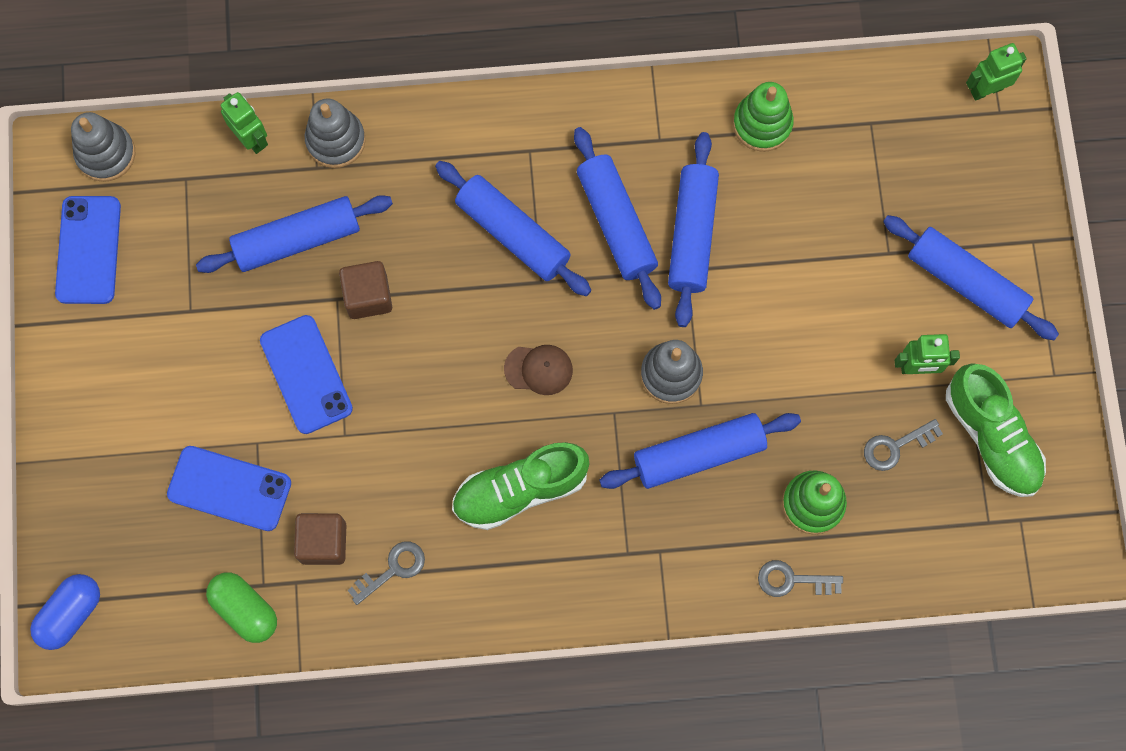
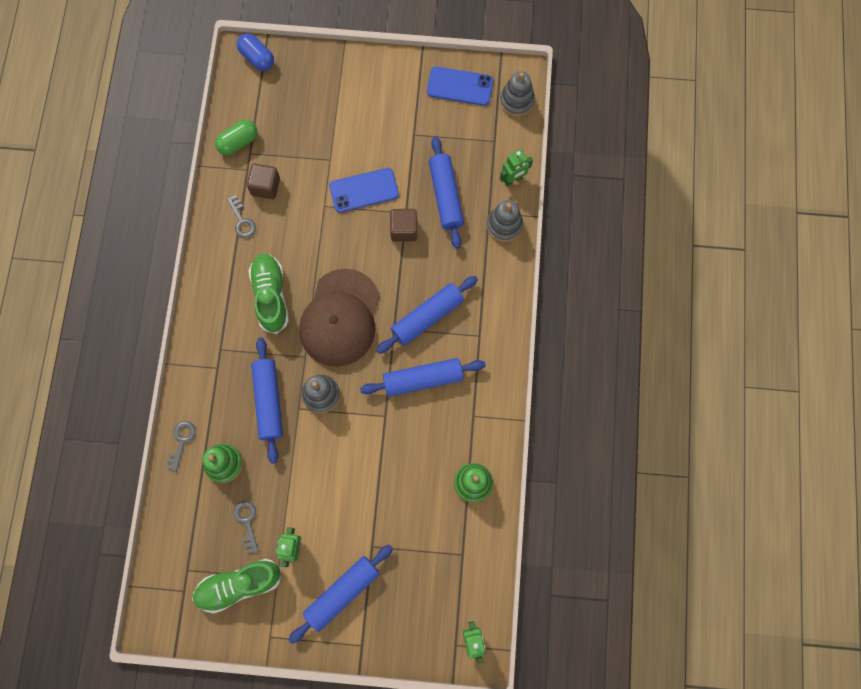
camera: 100 degrees right, 0 degrees up
(229, 488) = (307, 142): blue phone -> none
(539, 369) = (340, 318): brown cap -> brown cap, size x2.45
(692, 234) = (407, 424): blue rolling pin -> none

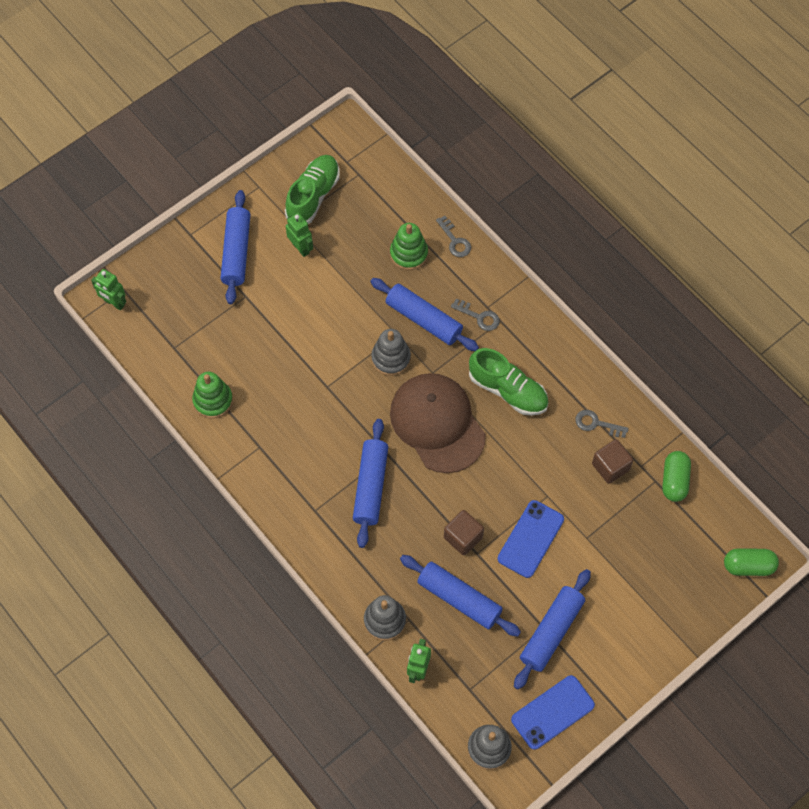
camera: 135 degrees right, 10 degrees down
(247, 522) = (350, 234): grey key -> grey key (479, 316)
(257, 58) = (748, 566): blue capsule -> green capsule
(423, 379) = (326, 438): blue rolling pin -> blue rolling pin (551, 632)

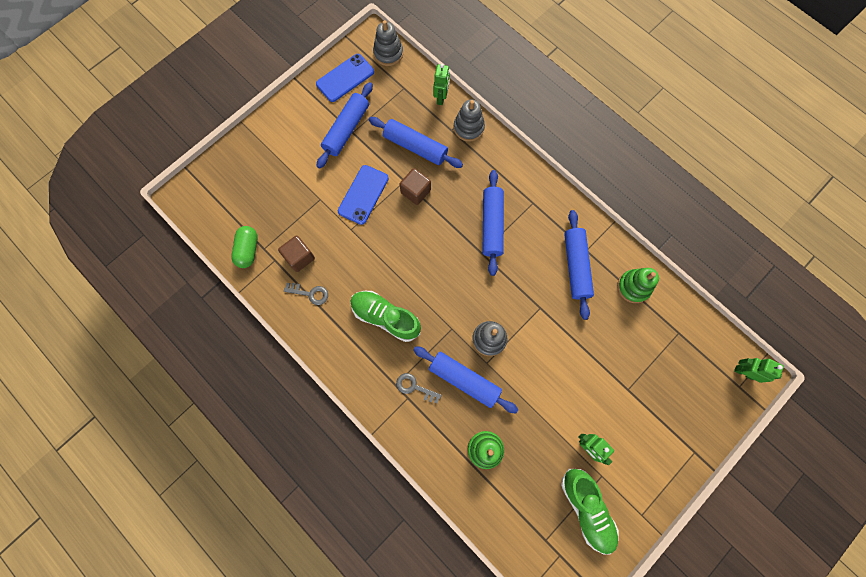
camera: 175 degrees right, 10 degrees up
(236, 252) = (647, 436): blue rolling pin -> blue rolling pin (576, 266)
(313, 196) = (586, 508): green shoe -> green shoe turned 45 degrees counterclockwise
(437, 423) = (443, 282): brown cap -> none
(454, 240) = (443, 468): grey key -> none
(748, 566) = (196, 188): green capsule -> none

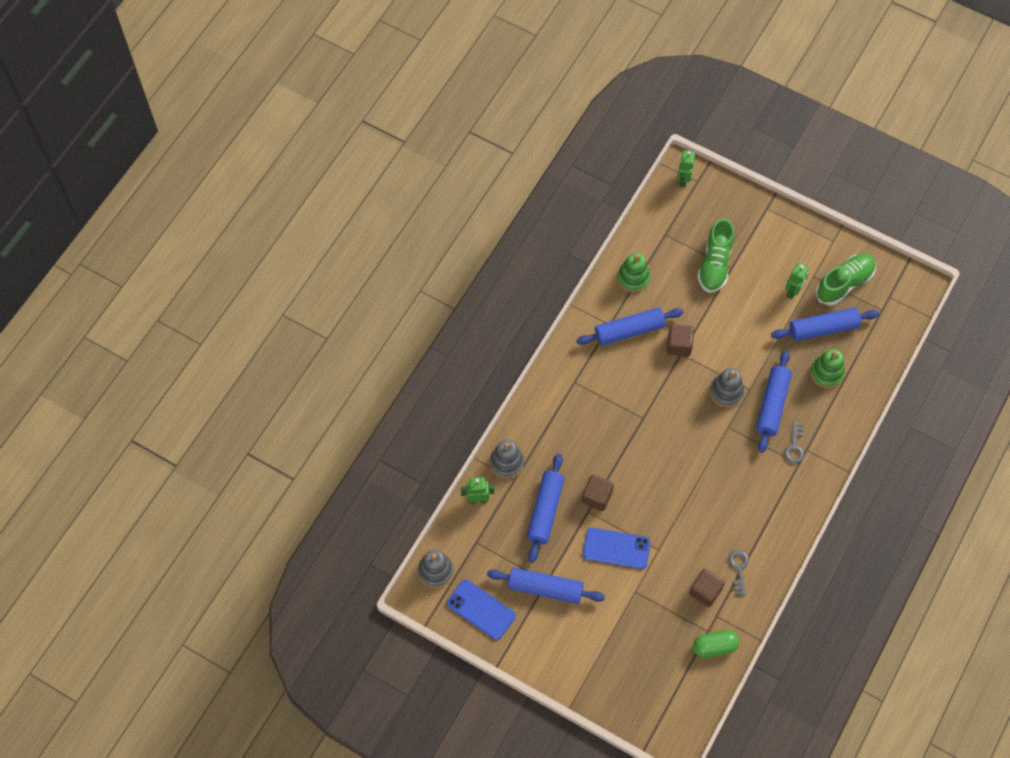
camera: 105 degrees left, 10 degrees down
(386, 317) = (738, 490): green shoe -> green shoe (715, 264)
(492, 225) = (611, 415): blue rolling pin -> blue rolling pin (823, 328)
(550, 309) = (679, 345): none -> brown cube

